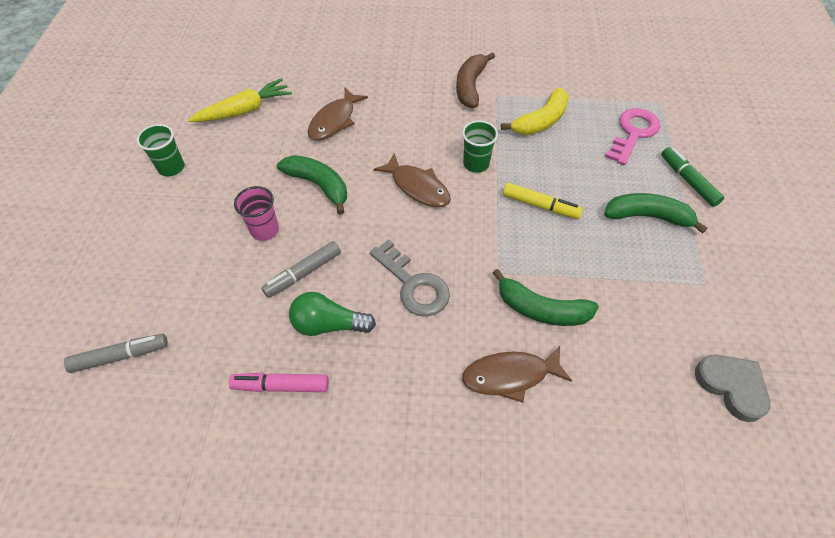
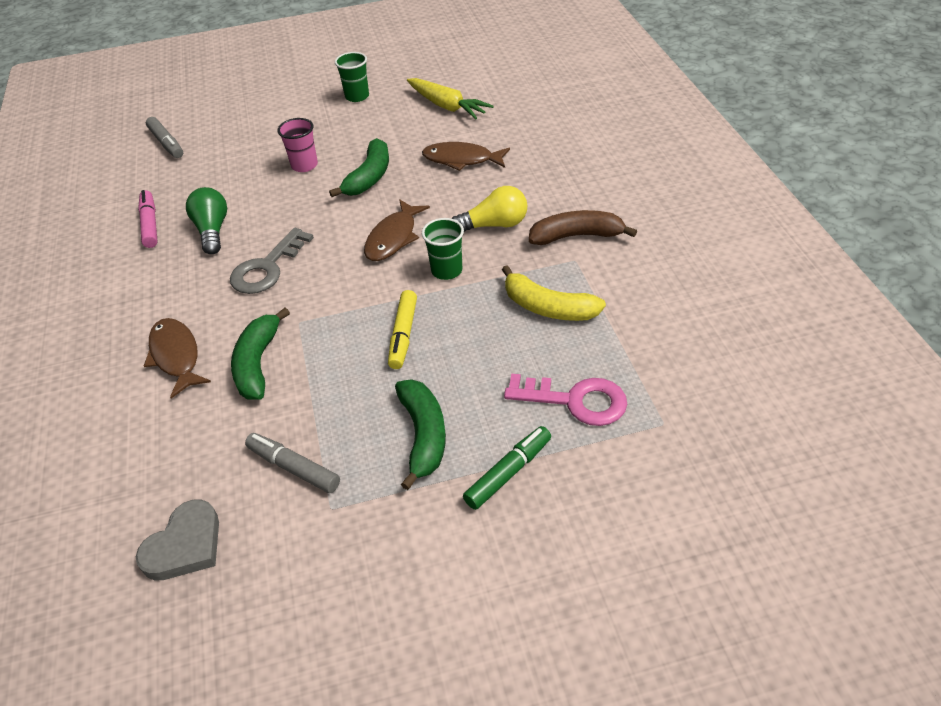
camera: 75 degrees right, 10 degrees down
(303, 273) = (263, 200): grey marker -> grey marker (294, 468)
(434, 124) = (494, 225): none -> yellow light bulb

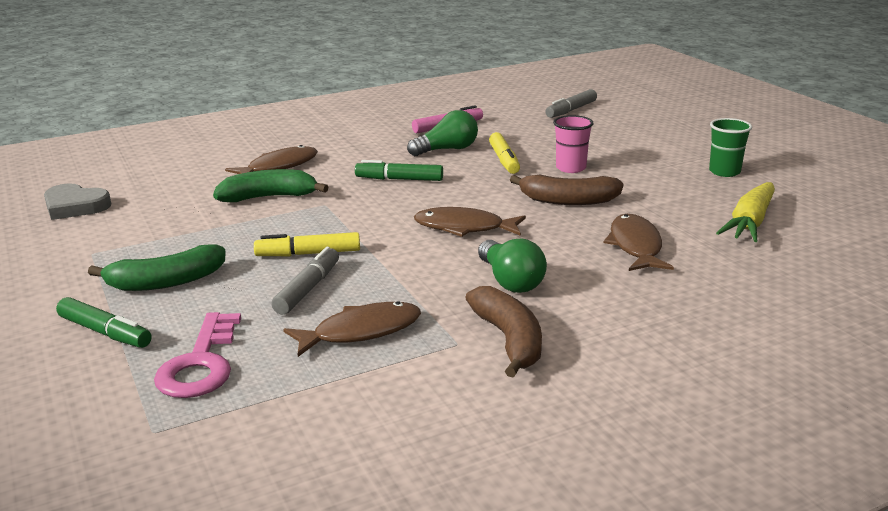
camera: 75 degrees right, 20 degrees down
(263, 199) = (504, 160): none -> yellow marker
(267, 268) = (399, 179): grey key -> green marker
(294, 468) = (141, 231): grey marker -> grey marker (308, 289)
(369, 177) = (568, 201): green banana -> brown banana
(446, 270) = (415, 263): green cup -> none
(494, 225) = (510, 281): yellow light bulb -> green light bulb
(548, 307) = (361, 332): yellow banana -> brown fish

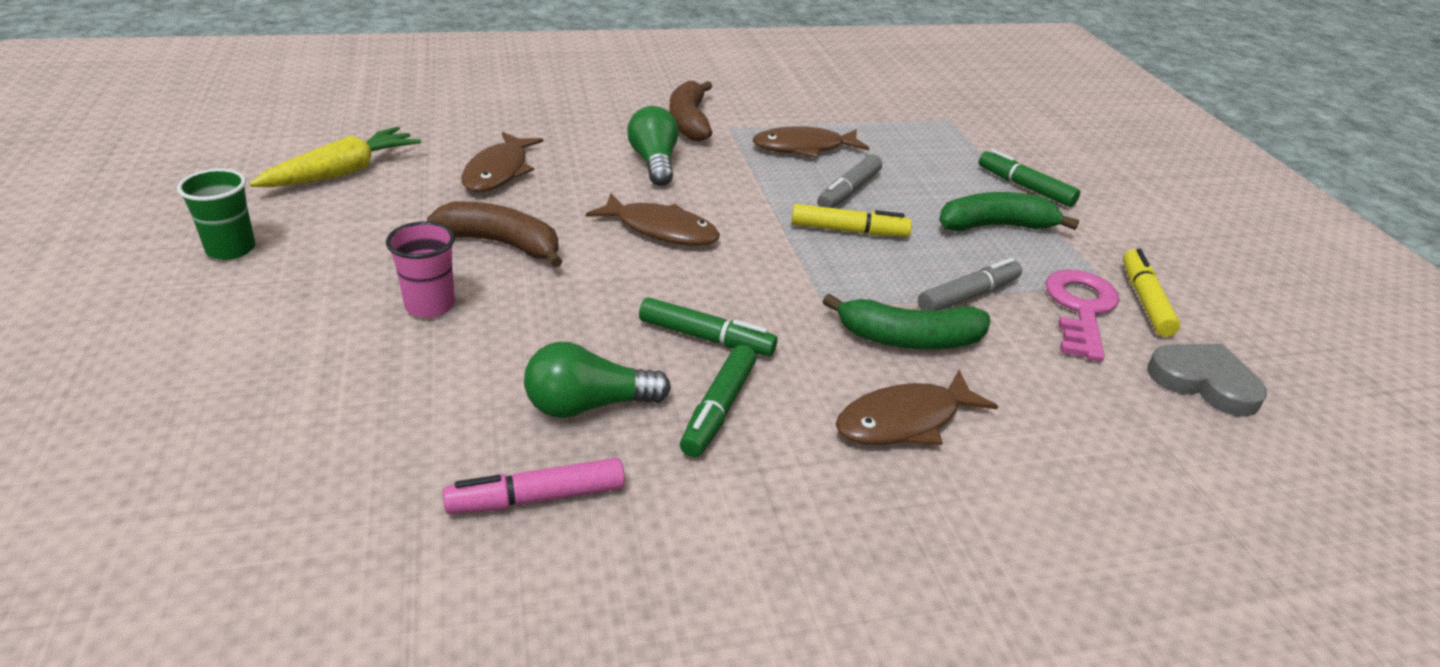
camera: 170 degrees left, 10 degrees up
(201, 364) = (931, 149): pink key -> pink key (1080, 309)
(380, 157) = (718, 409): none -> green marker
(504, 160) = (513, 349): yellow marker -> yellow marker (1145, 301)
(571, 110) = (203, 510): grey marker -> grey marker (968, 296)

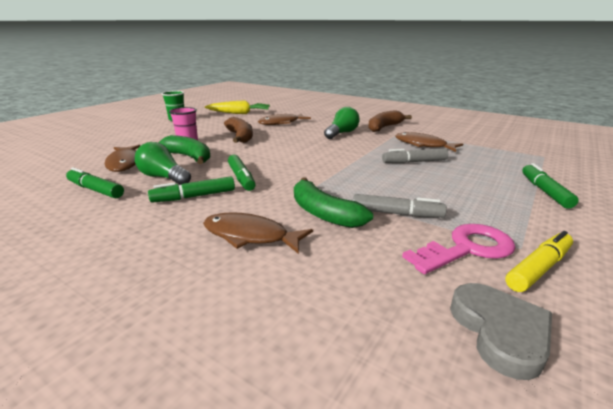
camera: 50 degrees right, 10 degrees down
(537, 498) = (95, 190): pink marker -> green marker
(661, 230) = (300, 148): brown fish -> brown fish (124, 163)
(849, 231) = (383, 172): yellow marker -> none
(995, 226) = (482, 198): green banana -> green banana (189, 157)

